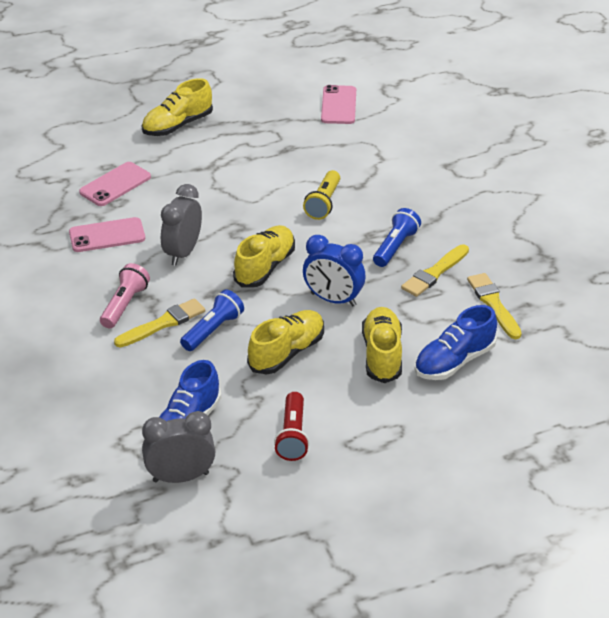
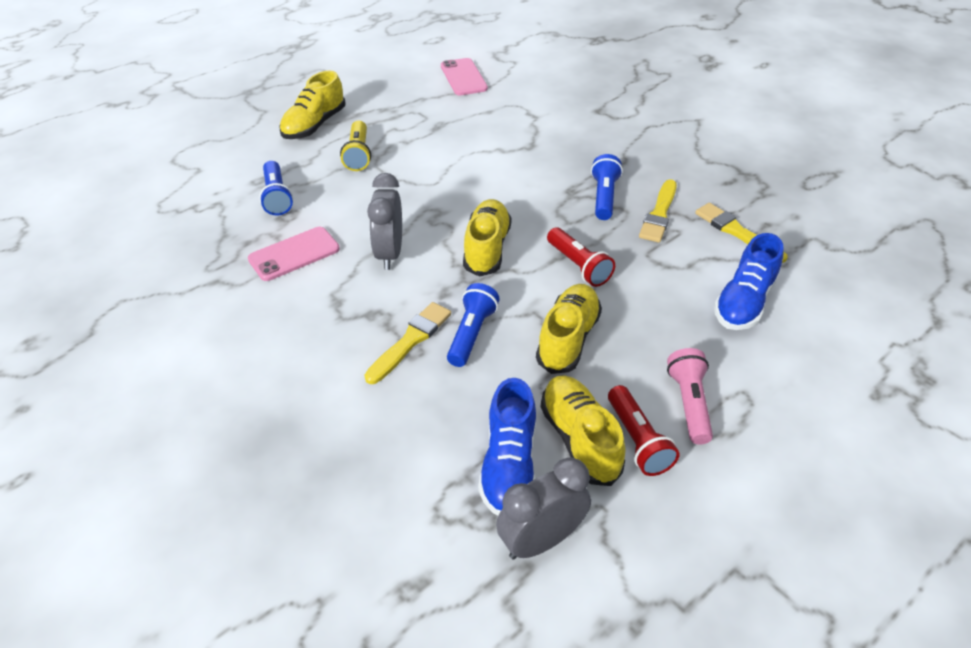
camera: 20 degrees left, 5 degrees up
(115, 184) = (277, 197): pink phone -> blue flashlight
(125, 305) = (354, 329): pink flashlight -> pink flashlight (689, 403)
(323, 203) = (506, 170): yellow flashlight -> yellow flashlight (358, 155)
(333, 299) = (579, 266): blue clock -> red flashlight
(382, 355) = (668, 314): yellow shoe -> yellow shoe (579, 439)

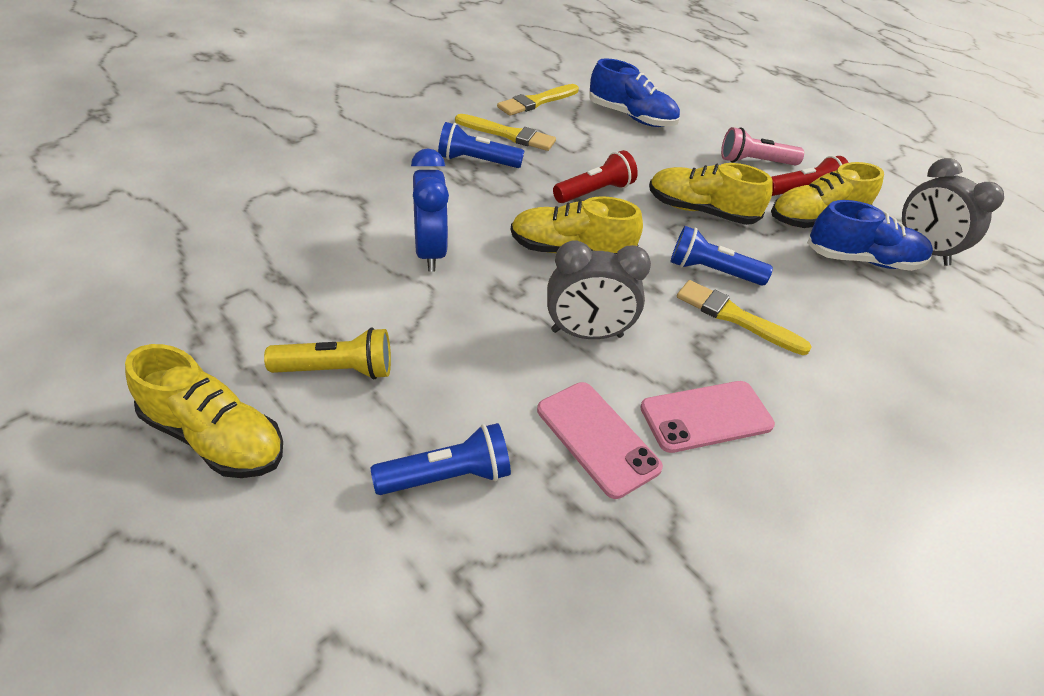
camera: 95 degrees left, 0 degrees up
(463, 77) = (135, 243): pink phone -> pink phone (706, 416)
(472, 180) = (430, 252): none -> blue clock

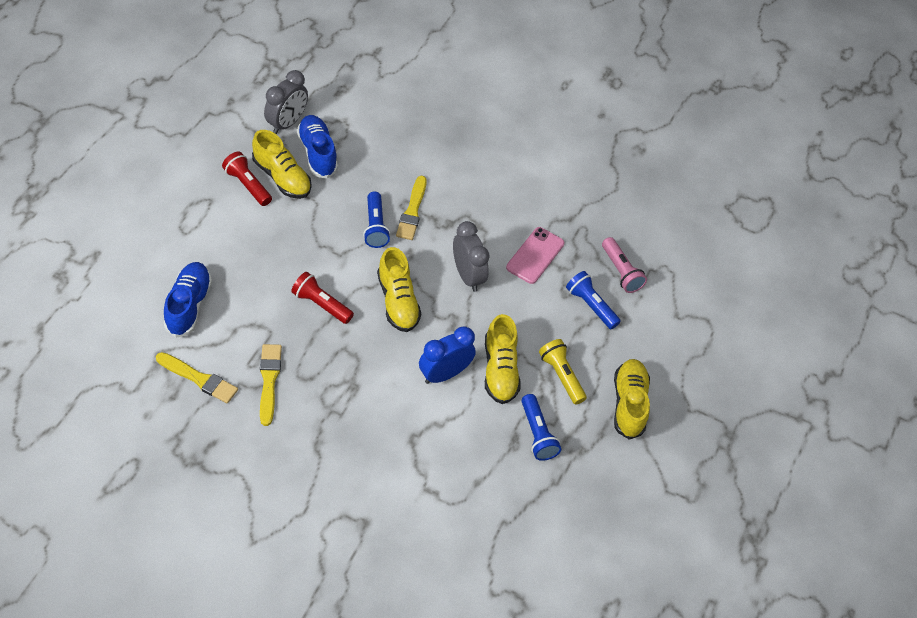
camera: 115 degrees left, 10 degrees up
(476, 161) = (322, 388): blue flashlight -> blue flashlight (537, 434)
(701, 211) = (309, 240): yellow shoe -> yellow shoe (500, 370)
(706, 416) = (495, 216): pink phone -> none
(754, 162) = (220, 216): pink flashlight -> pink flashlight (621, 272)

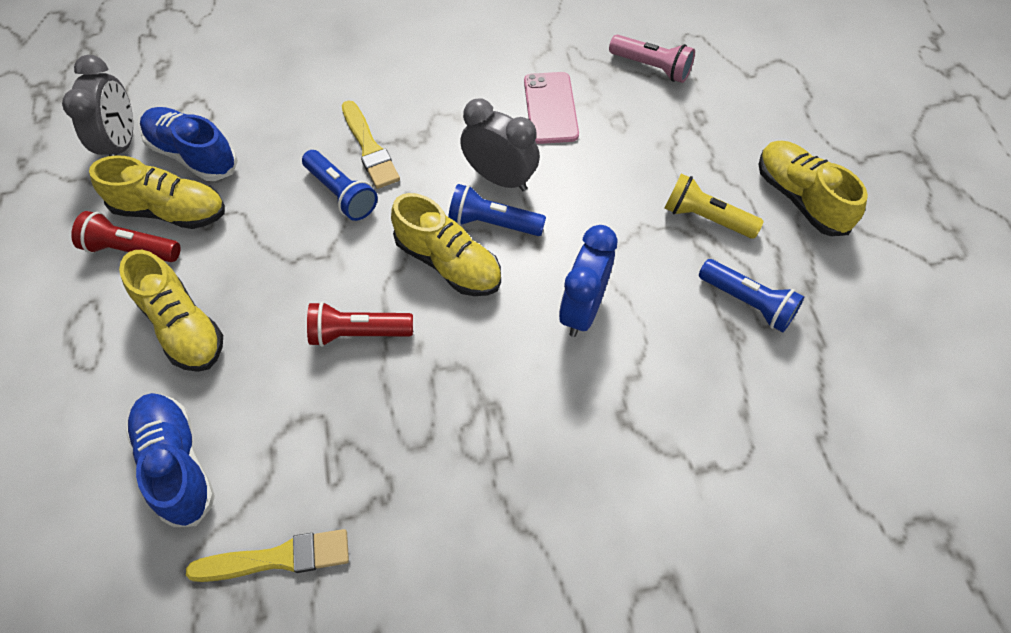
camera: 30 degrees left, 5 degrees up
(269, 381) = (378, 484): yellow brush -> none
(500, 370) = (637, 259): yellow shoe -> yellow shoe (183, 326)
(590, 305) = (658, 122): blue flashlight -> blue flashlight (492, 223)

